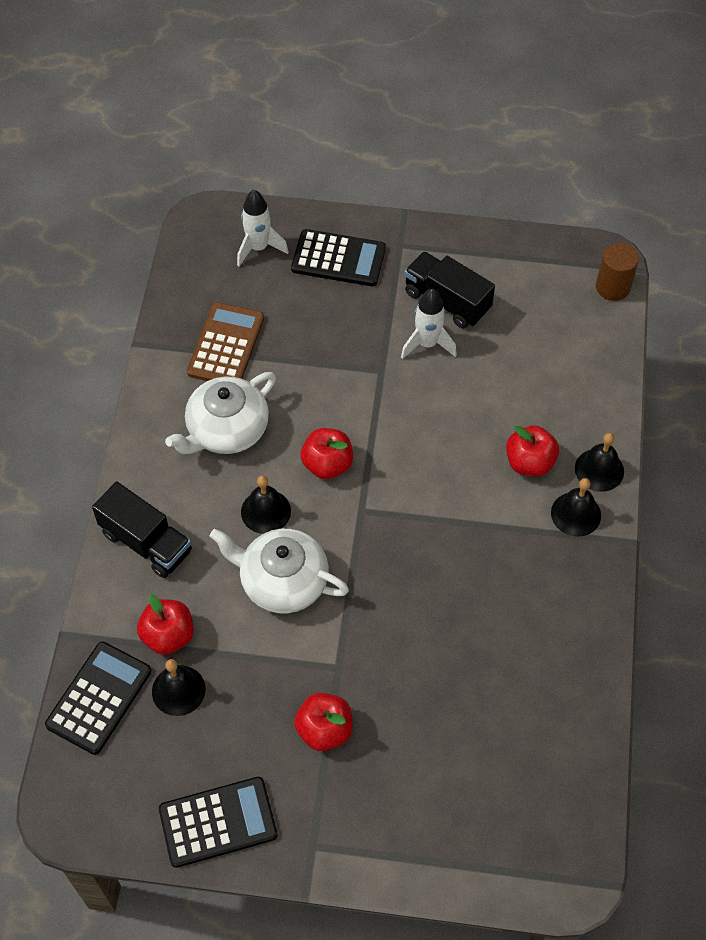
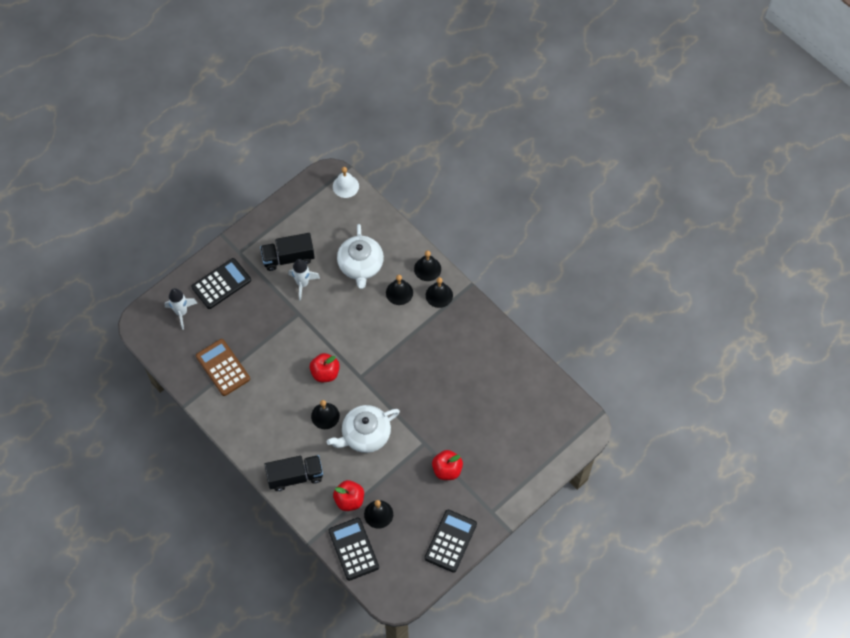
camera: 50 degrees left, 5 degrees up
(226, 429) = (268, 401): white teapot -> white teapot (360, 265)
(529, 463) = (399, 292): red apple -> black bell
(612, 287) = (345, 186): brown cylinder -> white bell

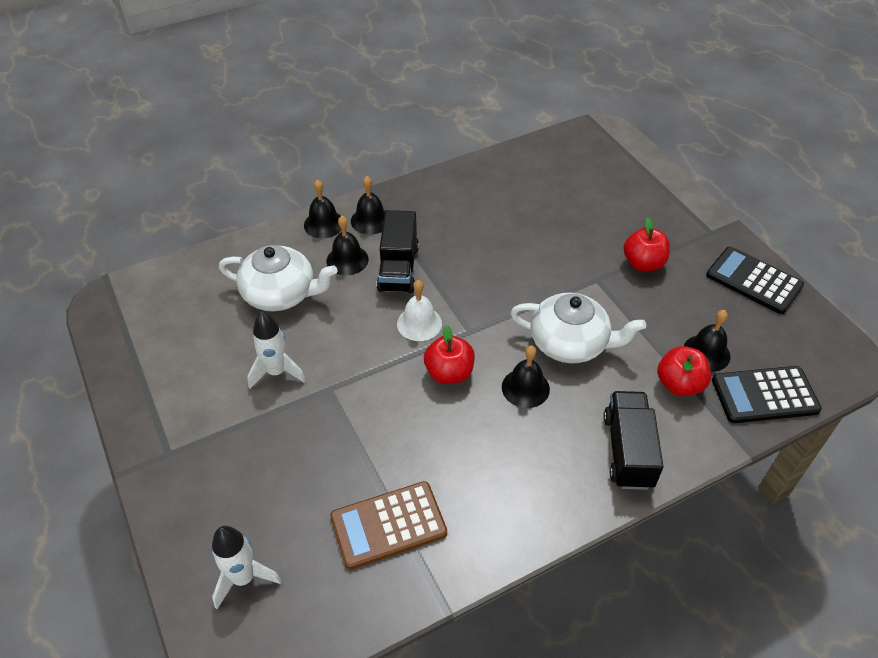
camera: 75 degrees left, 15 degrees down
(221, 284) = (216, 494): black calculator -> none
(288, 258) = (218, 382): black truck -> black truck (398, 268)
(345, 186) = (135, 285): white bell -> white bell (419, 323)
(365, 434) = (570, 343): white teapot -> white teapot turned 60 degrees counterclockwise

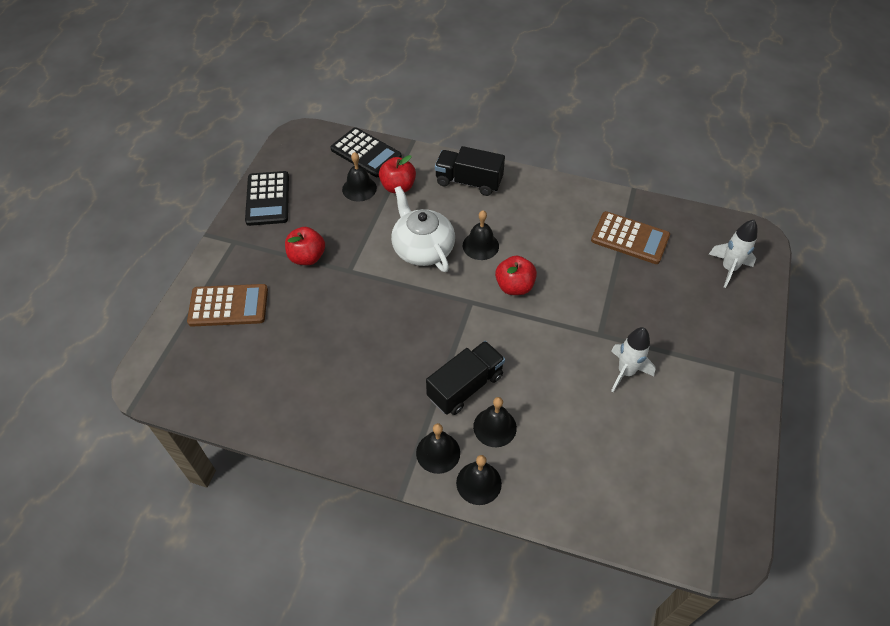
camera: 135 degrees left, 5 degrees up
(280, 294) = (573, 437): white teapot -> none
(419, 323) = (497, 332): white bell -> none
(628, 451) = (469, 182): black truck -> black truck turned 60 degrees clockwise
(634, 195) = (228, 306): none -> brown calculator

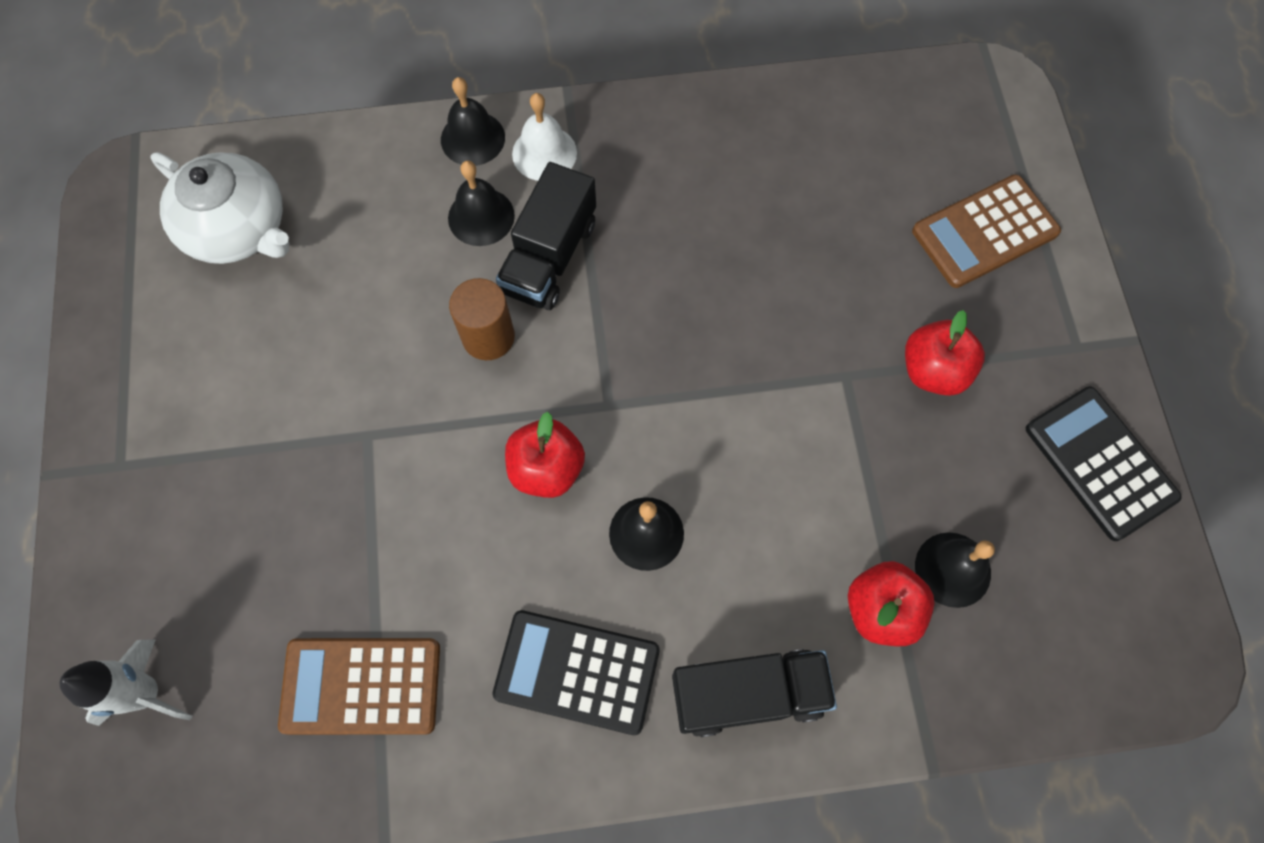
camera: 155 degrees right, 15 degrees up
(366, 153) = (1006, 677): black calculator -> black calculator (577, 672)
(422, 248) = (748, 478): white teapot -> white teapot (238, 228)
(438, 452) = (544, 153): black bell -> white bell
(518, 357) = (488, 336): none -> brown cylinder
(626, 372) = (307, 382): white rocket -> none

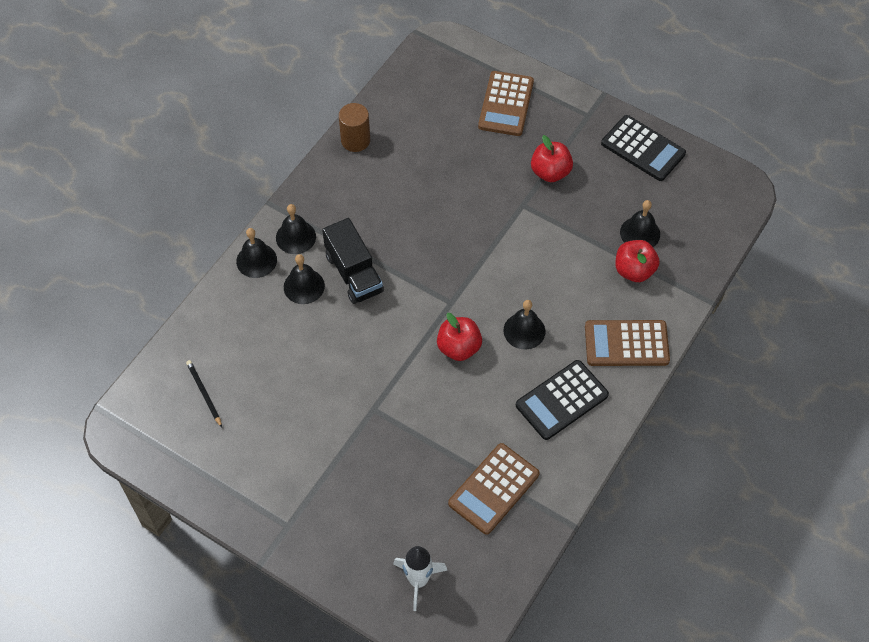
camera: 50 degrees left, 10 degrees down
(238, 228) = (204, 393): white teapot -> black pencil
(488, 336) = (371, 326): brown cylinder -> brown cylinder (355, 140)
(544, 153) = (295, 237): white bell -> black bell
(748, 694) = (626, 344): black truck -> brown calculator
(1099, 463) = (643, 148): black calculator -> black calculator turned 150 degrees counterclockwise

